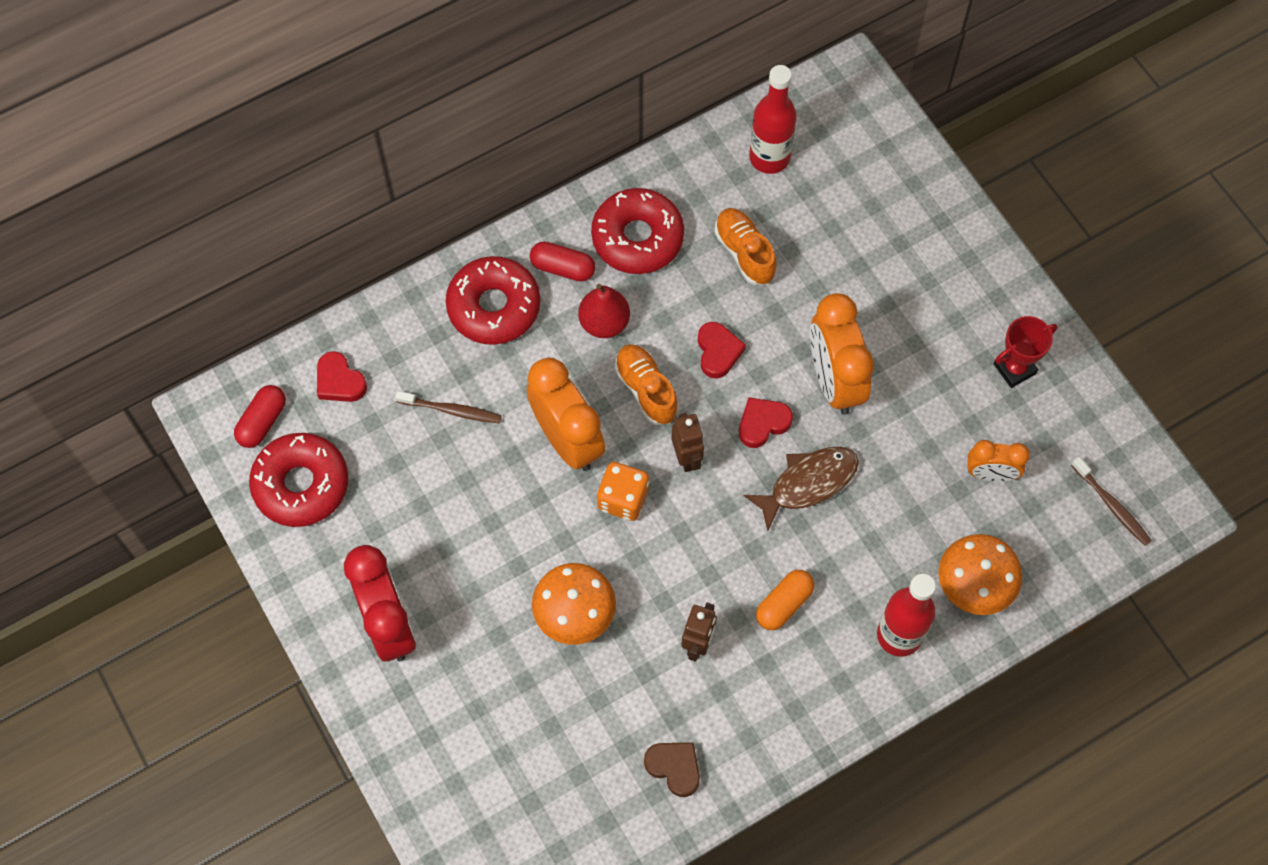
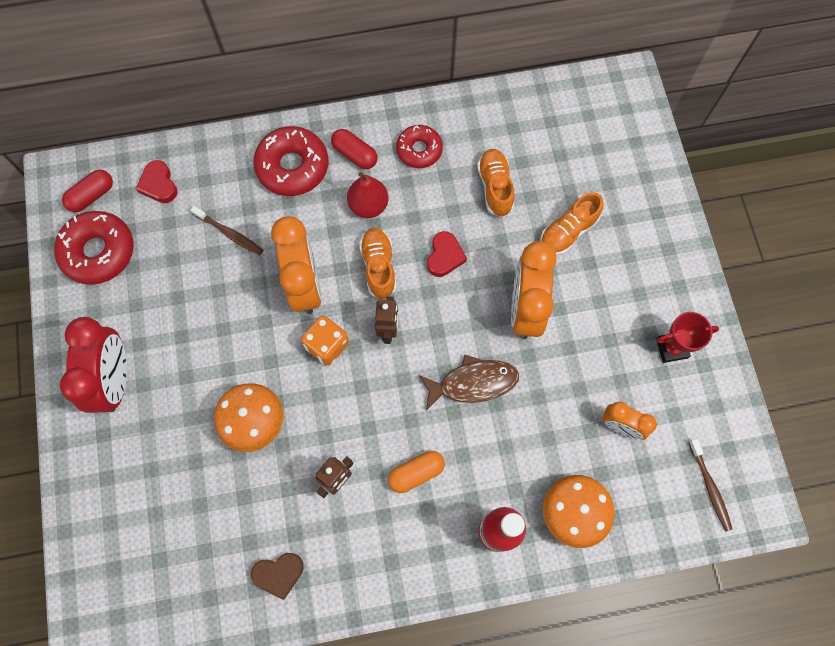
camera: 20 degrees right, 5 degrees up
(637, 238) = (419, 150): red donut -> red donut, size x0.63
(674, 768) = (279, 574): brown heart -> brown heart turned 105 degrees clockwise
(762, 423) = (456, 323): red heart -> none
(769, 157) = (542, 121): red bottle -> none
(849, 276) = (568, 232): none -> orange shoe

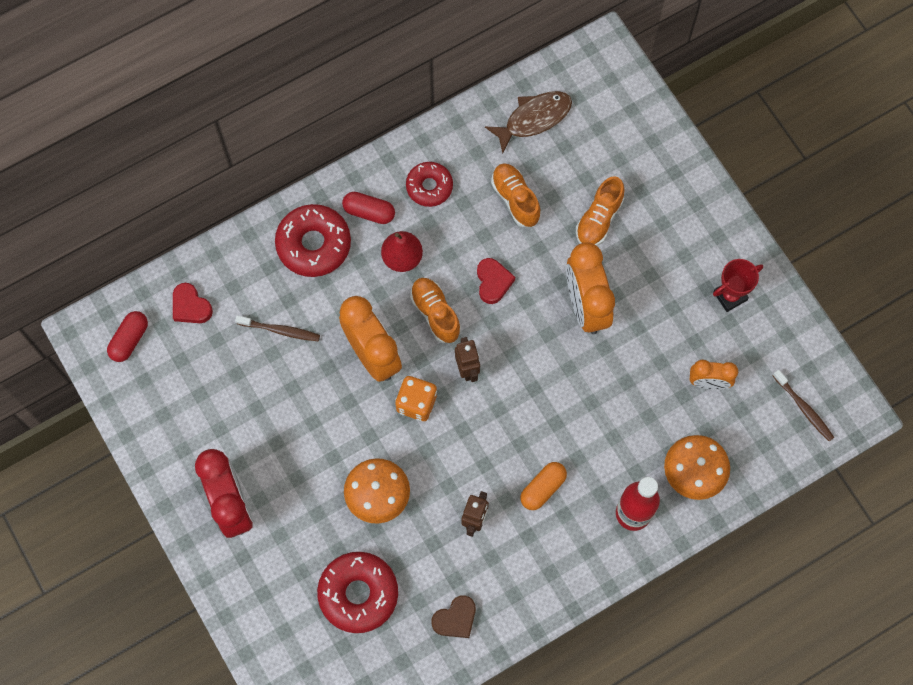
camera: 20 degrees left, 0 degrees up
(98, 252) = (161, 391): red donut -> red donut (358, 594)
(473, 383) = (563, 390): brown fish -> brown fish (534, 119)

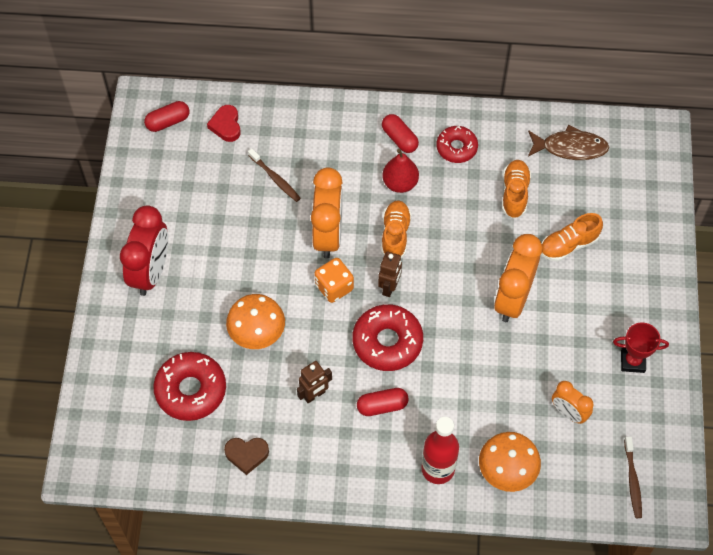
camera: 35 degrees right, 10 degrees down
(314, 244) = (343, 137): red donut -> red donut (387, 342)
(493, 282) = (454, 240): red heart -> none
(543, 488) = (382, 406): orange capsule -> red capsule

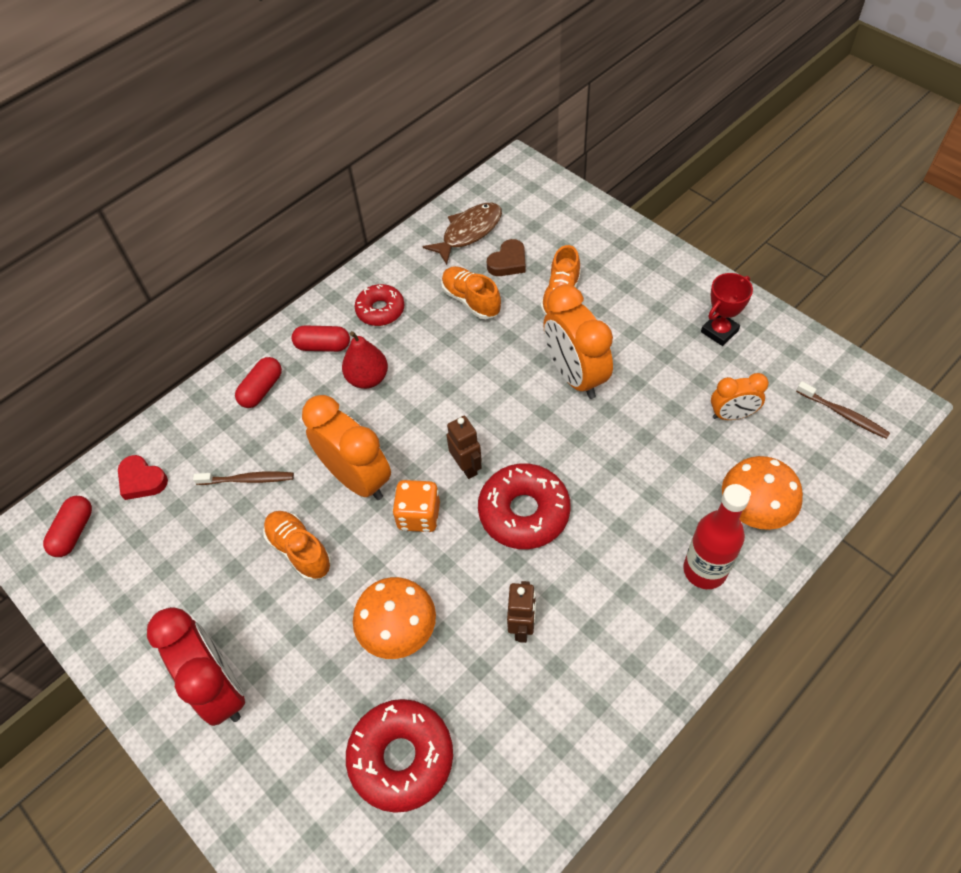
camera: 45 degrees left, 5 degrees down
(246, 455) = (533, 756): brown heart -> brown heart (508, 262)
(382, 406) = (591, 570): red capsule -> red capsule (261, 389)
(395, 235) = (416, 421): orange shoe -> orange shoe (299, 550)

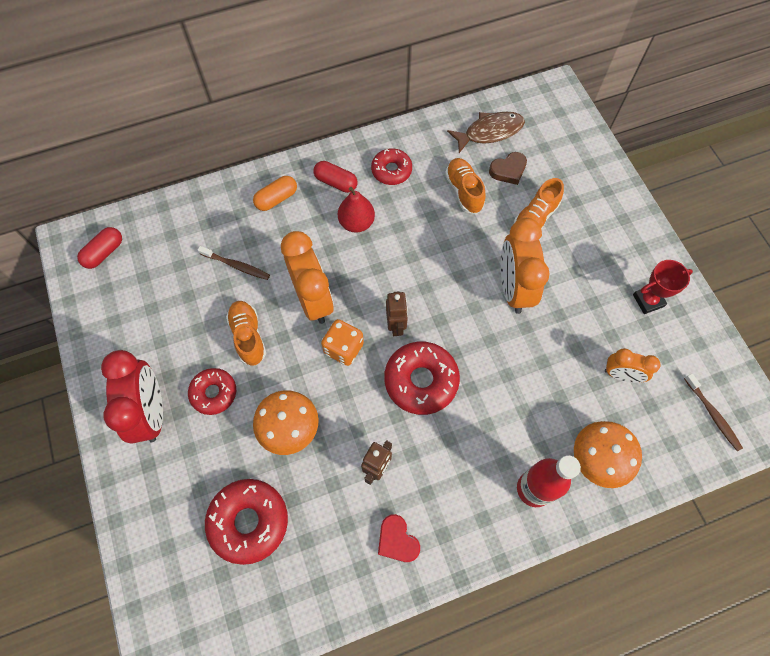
camera: 20 degrees right, 10 degrees up
(142, 480) = (164, 234): red heart -> red heart (397, 540)
(261, 389) = (276, 199): red capsule -> orange capsule
(288, 631) = (214, 393): none -> red donut

